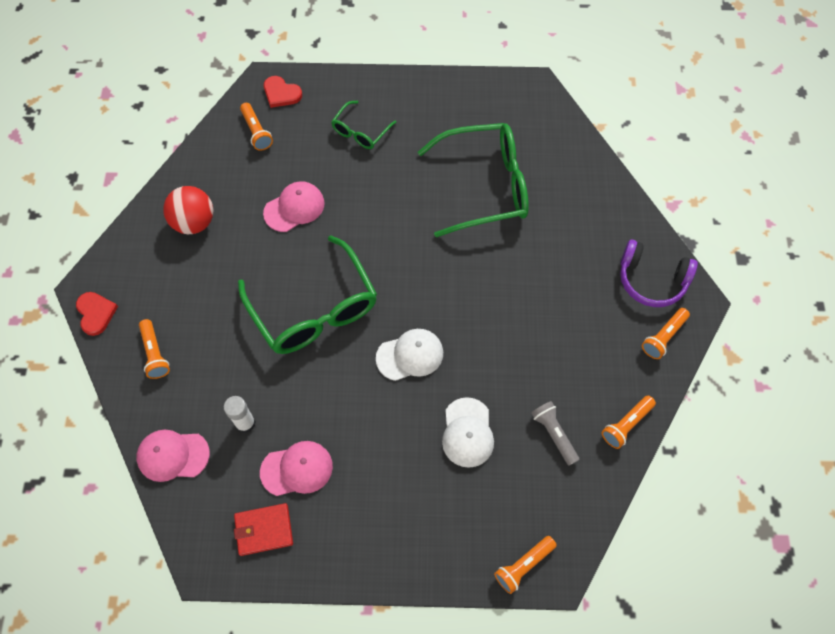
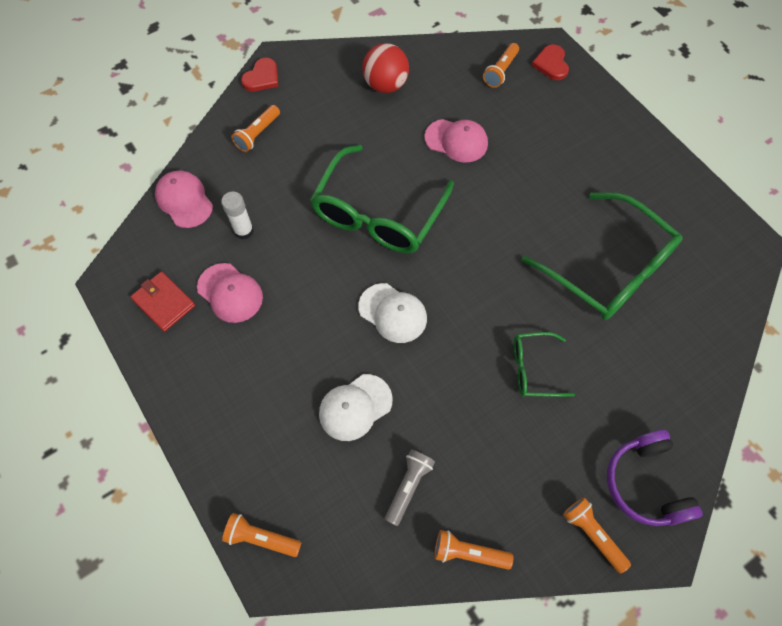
camera: 55 degrees right, 0 degrees up
(360, 132) = (570, 140): green glasses -> green glasses (533, 369)
(663, 337) = (592, 534): orange flashlight -> orange flashlight turned 45 degrees clockwise

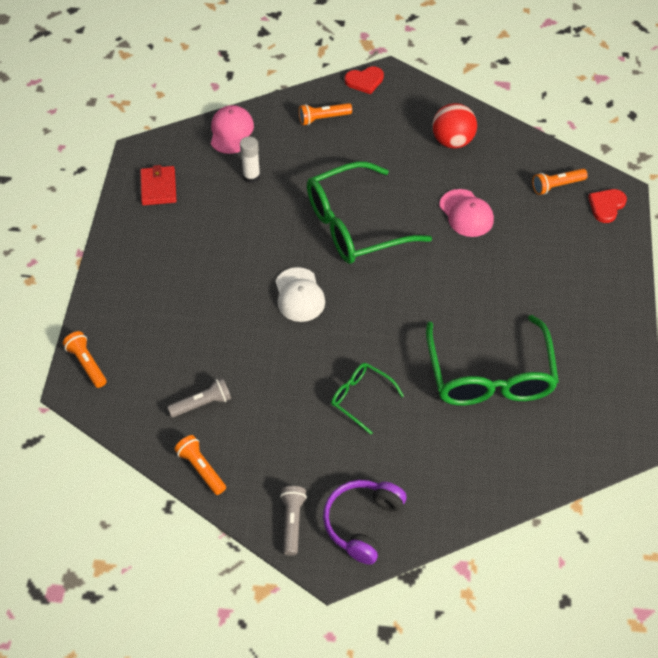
camera: 40 degrees right, 10 degrees down
(230, 293) = (205, 209): pink cap -> none
(355, 407) = (216, 333): white cap -> none
(592, 534) = (292, 522): orange flashlight -> grey flashlight

